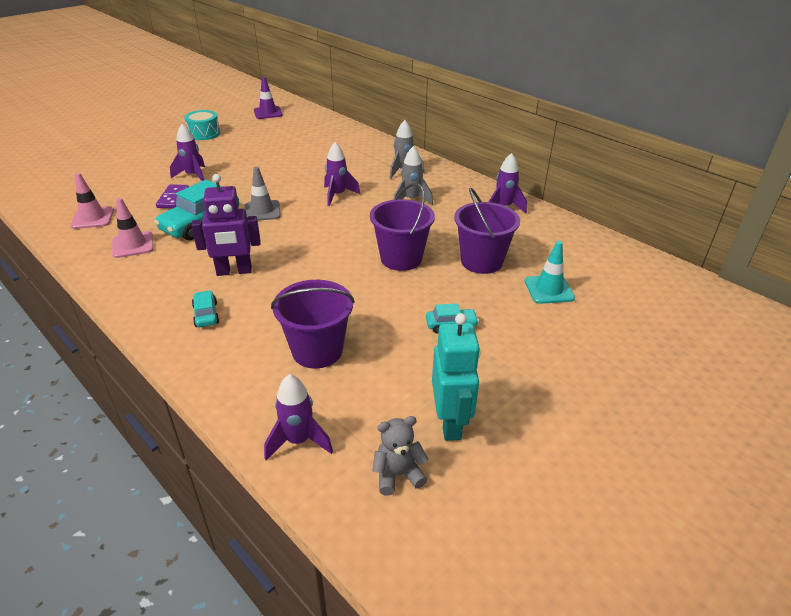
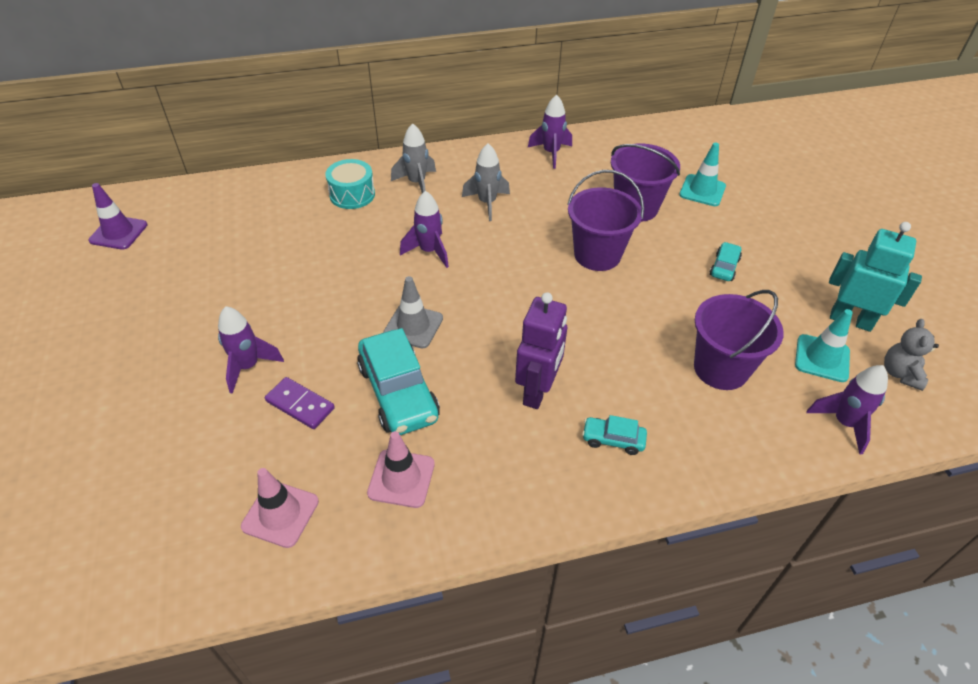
camera: 60 degrees left, 10 degrees up
(204, 134) = (113, 318): turquoise drum -> turquoise drum (352, 194)
(377, 411) = (822, 358): none -> turquoise traffic cone

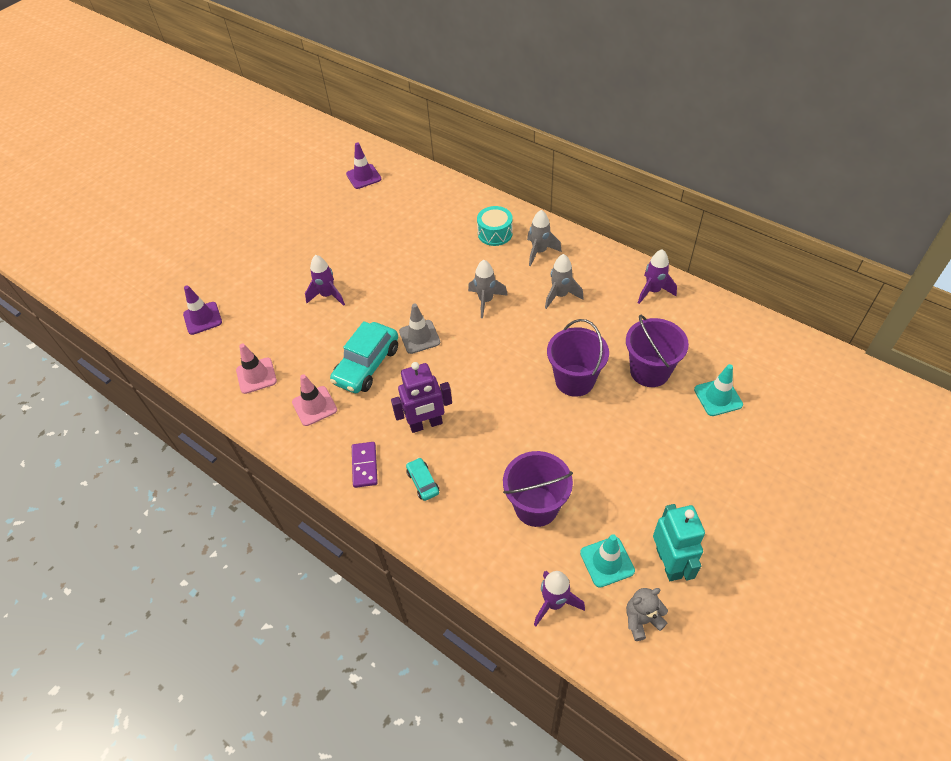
camera: 55 degrees right, 5 degrees up
(98, 521) = (202, 318): none -> purple traffic cone
(300, 405) = (323, 333): purple domino -> purple domino (365, 465)
(429, 251) = (485, 301): purple rocket -> grey rocket
(724, 267) = (642, 456): turquoise car -> none

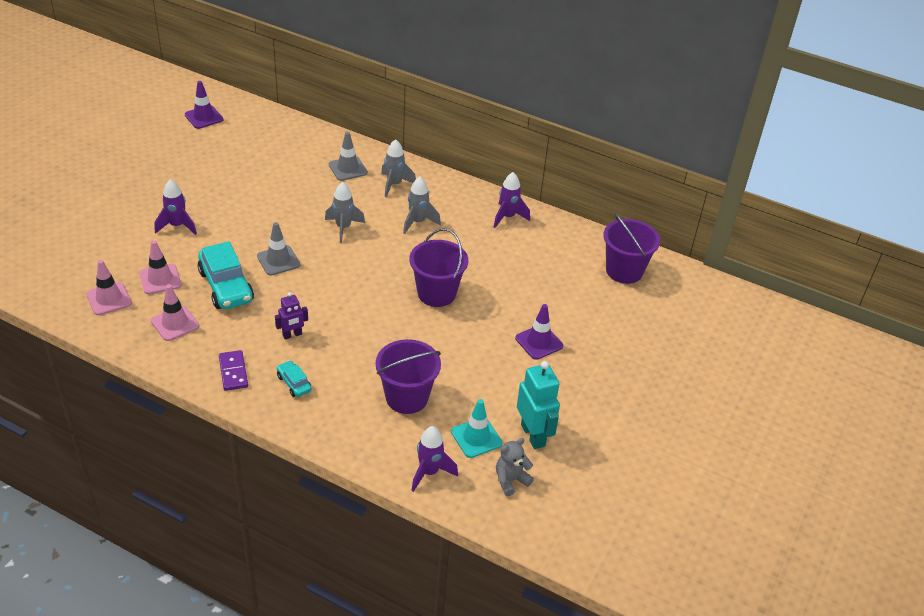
camera: 15 degrees left, 10 degrees down
(202, 318) = (42, 249): purple traffic cone -> purple traffic cone (539, 342)
(306, 355) = (160, 279): none -> pink traffic cone
(367, 365) = (226, 286): turquoise car -> turquoise car turned 45 degrees counterclockwise
(426, 424) = (292, 335): purple robot -> purple robot, size x0.58
(495, 233) = (348, 169): turquoise drum -> grey traffic cone
(649, 371) = (508, 284): purple bucket -> purple bucket (624, 271)
(718, 397) = (572, 303): turquoise traffic cone -> none

